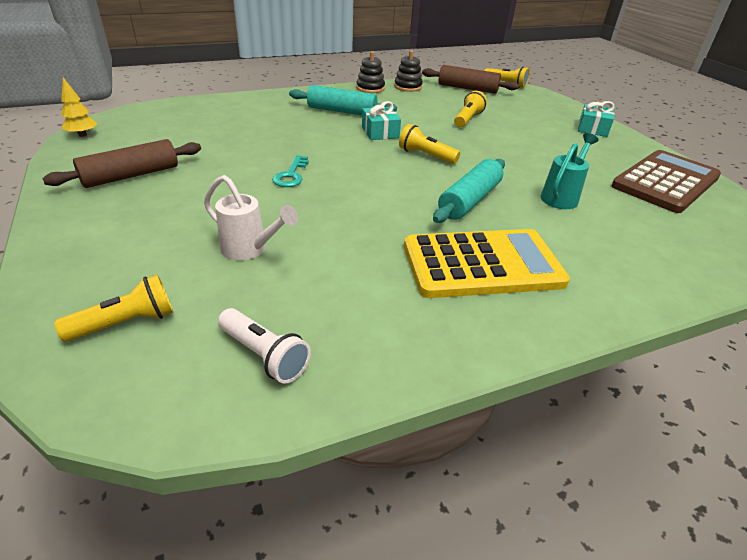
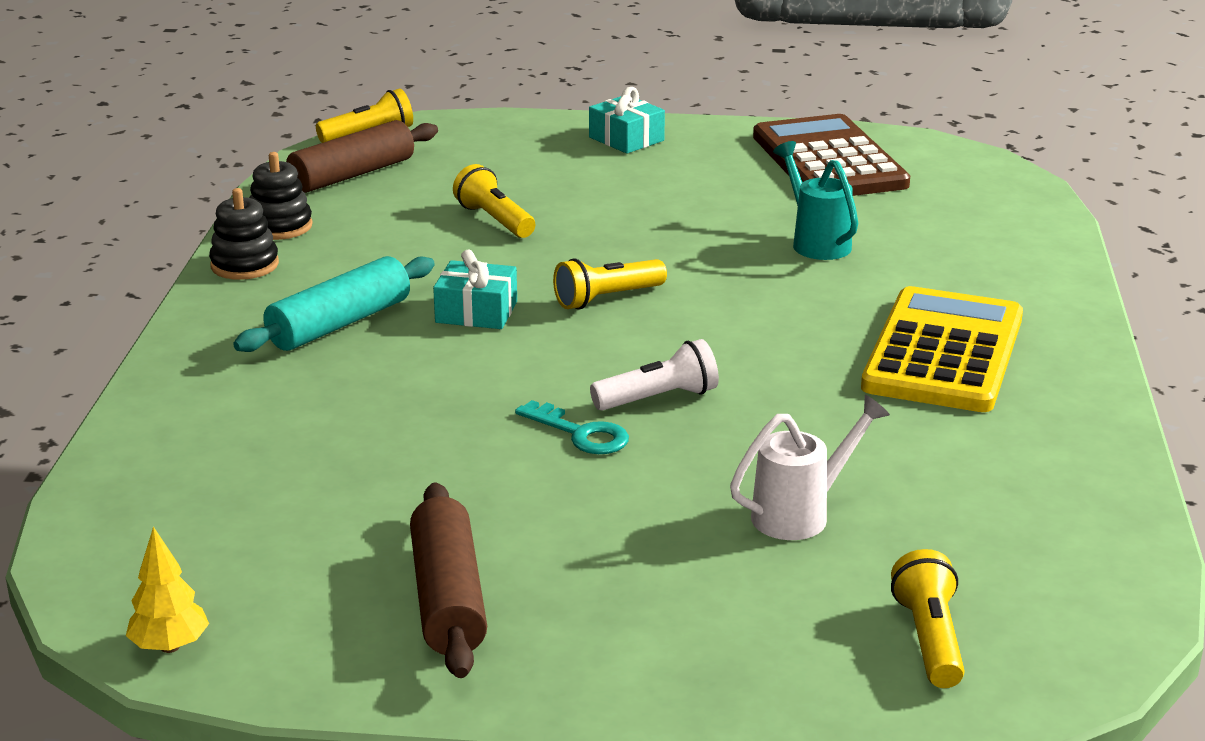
camera: 60 degrees left, 10 degrees down
(264, 355) = (1047, 544): white flashlight -> white flashlight (659, 398)
(469, 200) = (778, 309): turquoise rolling pin -> none

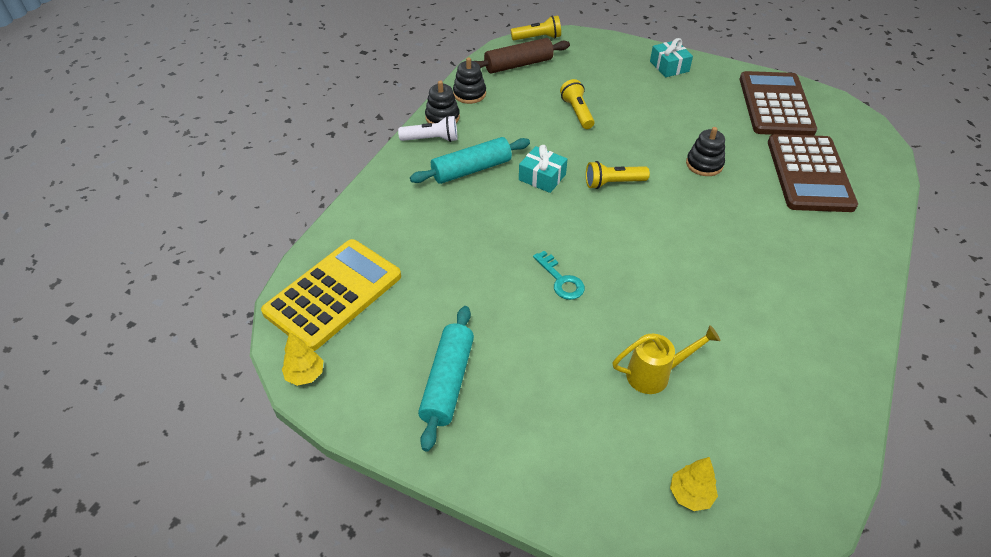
camera: 20 degrees right, 20 degrees up
(449, 598) = (448, 382): brown rolling pin -> turquoise rolling pin
(659, 398) = (612, 265): white flashlight -> white flashlight (432, 139)
(749, 250) = (704, 164): none -> black stacking toy
(801, 514) = (655, 374): white watering can -> yellow watering can
(816, 242) = (744, 166): turquoise watering can -> none
(924, 234) = (809, 174): none -> brown calculator
(929, 639) = (690, 494): yellow flashlight -> yellow tree
(944, 352) = (785, 270): yellow calculator -> yellow calculator (333, 294)

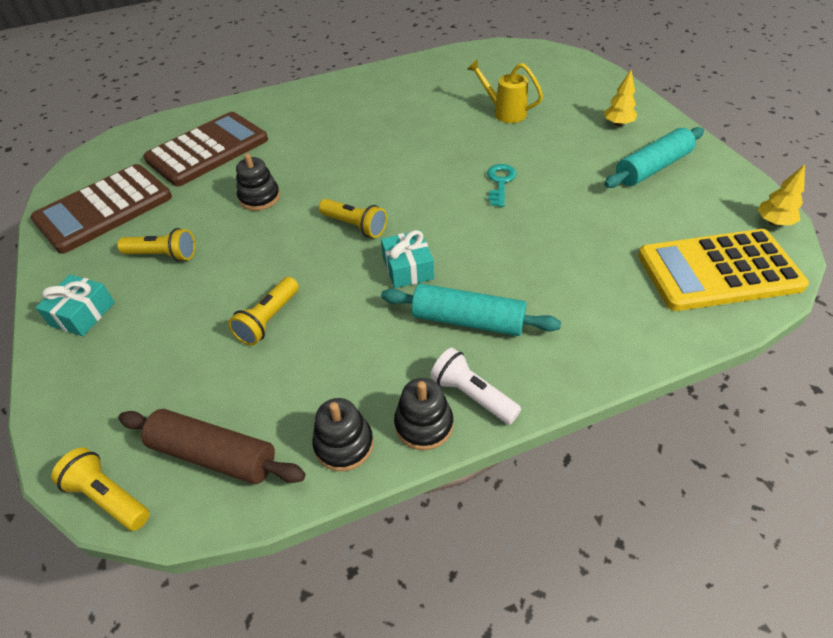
camera: 135 degrees left, 0 degrees up
(688, 105) = (163, 255): none -> yellow flashlight
(690, 494) = (550, 72): yellow tree -> yellow tree (618, 124)

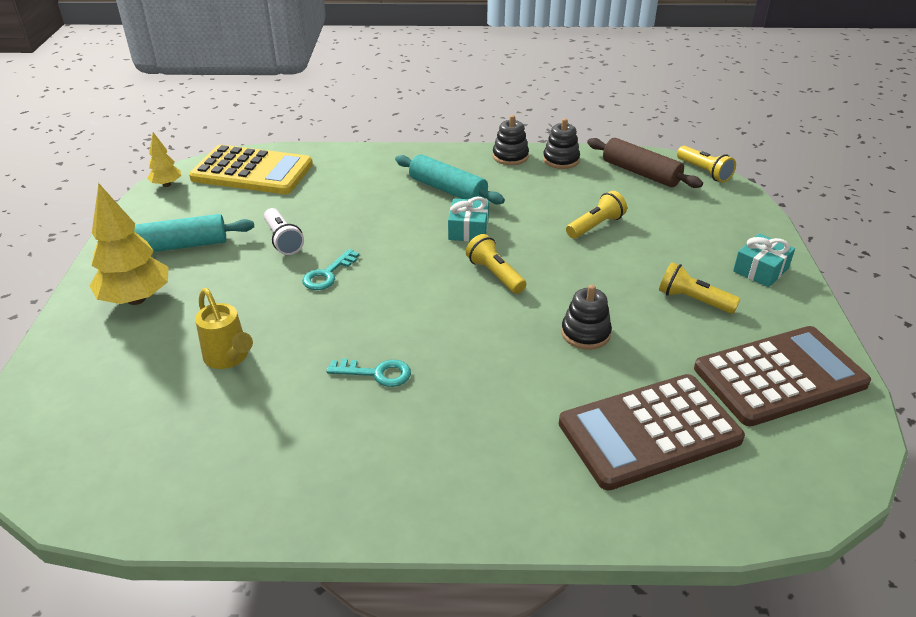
camera: 160 degrees left, 10 degrees down
(400, 131) = (376, 373): none -> turquoise key
(472, 395) = (473, 160): white flashlight -> white flashlight (283, 240)
(618, 124) = (136, 299): yellow tree -> yellow tree, size x1.87

